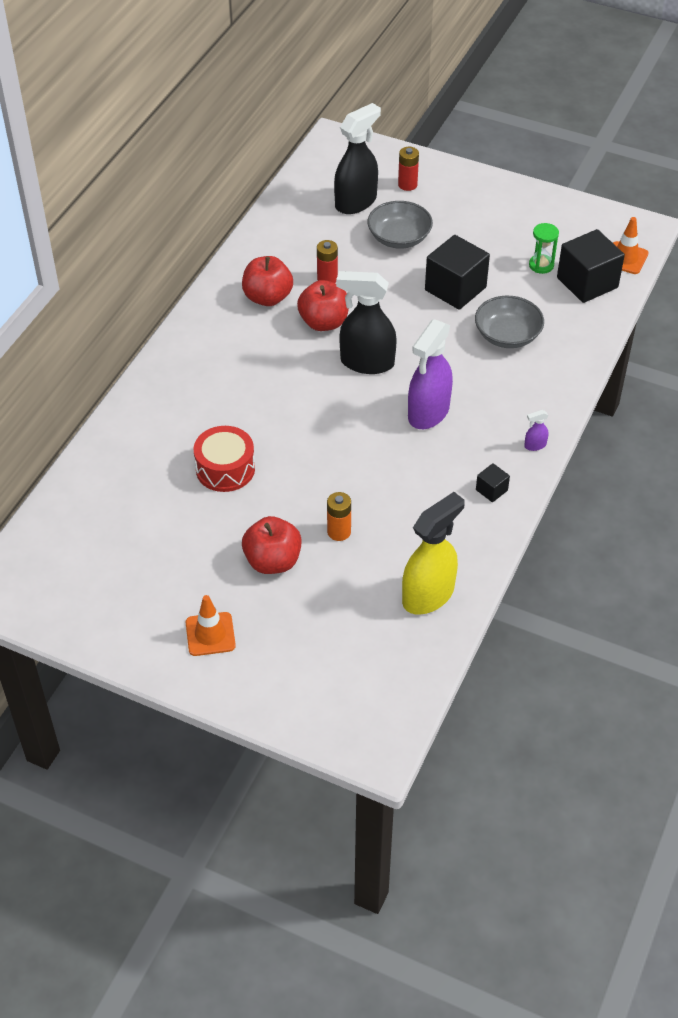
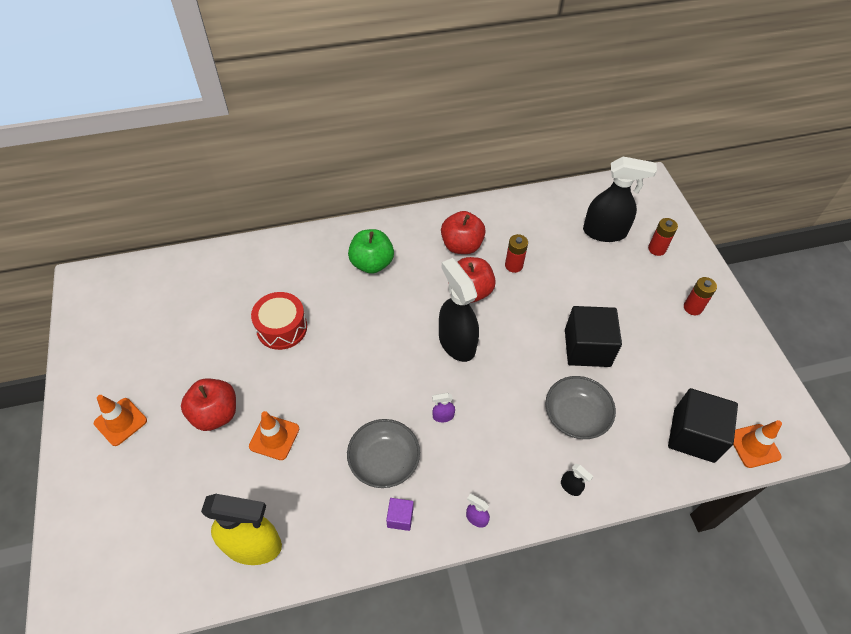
camera: 50 degrees right, 5 degrees up
(219, 368) = (372, 263): none -> green apple
(339, 532) = (274, 437): orange battery -> orange traffic cone
(399, 238) = (599, 279): grey bowl -> grey bowl (384, 461)
(428, 413) = (443, 416): purple spray bottle -> purple spray bottle, size x0.41
(483, 205) = (692, 307): none -> red battery
(491, 490) = (400, 518): black cube -> purple cube
(541, 265) = (675, 388): green hourglass -> none
(561, 376) = (570, 487): none -> black spray bottle

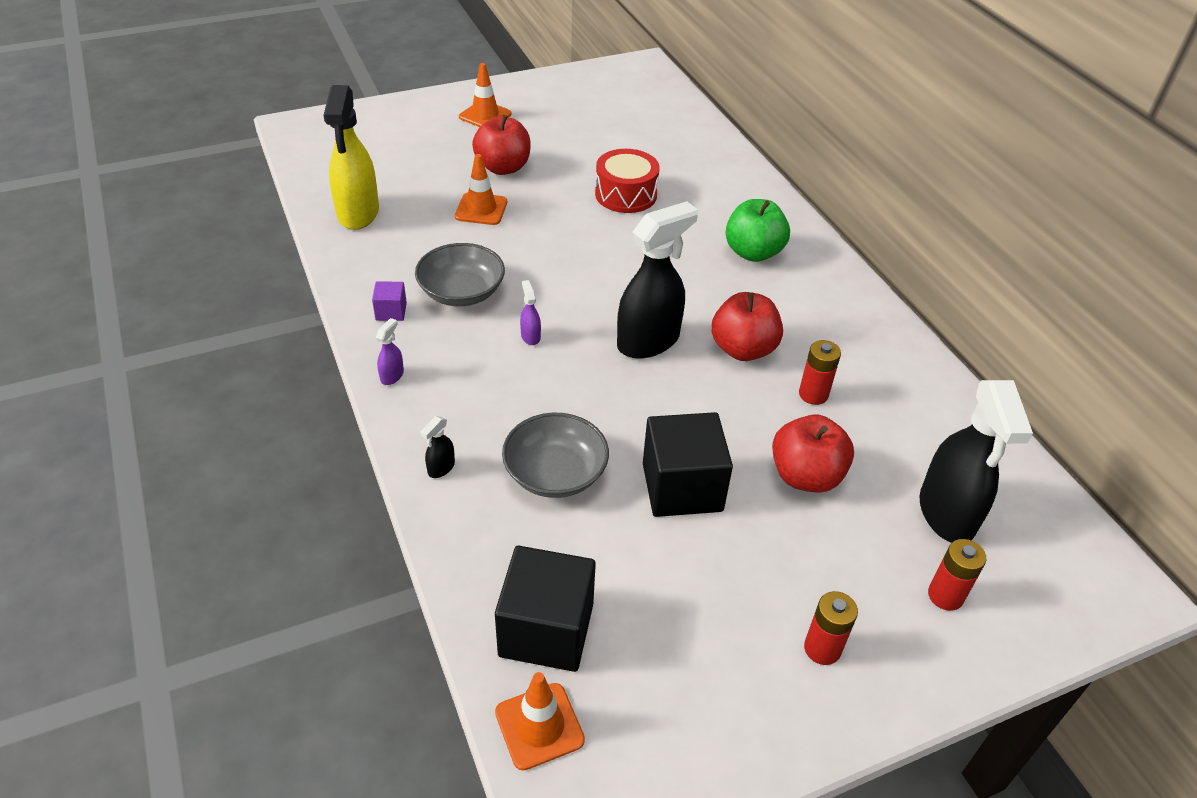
camera: 80 degrees right, 10 degrees down
(461, 245) = (826, 335): red apple -> red apple (805, 476)

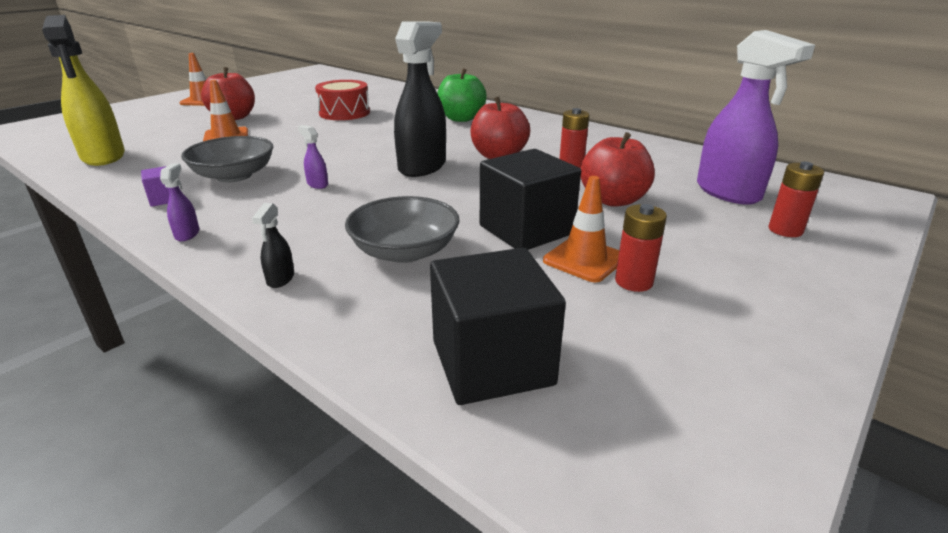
camera: 25 degrees left, 15 degrees down
(539, 726) = (561, 454): orange traffic cone -> orange traffic cone (584, 259)
(822, 649) = (747, 287): red battery -> red battery (634, 282)
(947, 514) = (728, 193): black spray bottle -> purple spray bottle

